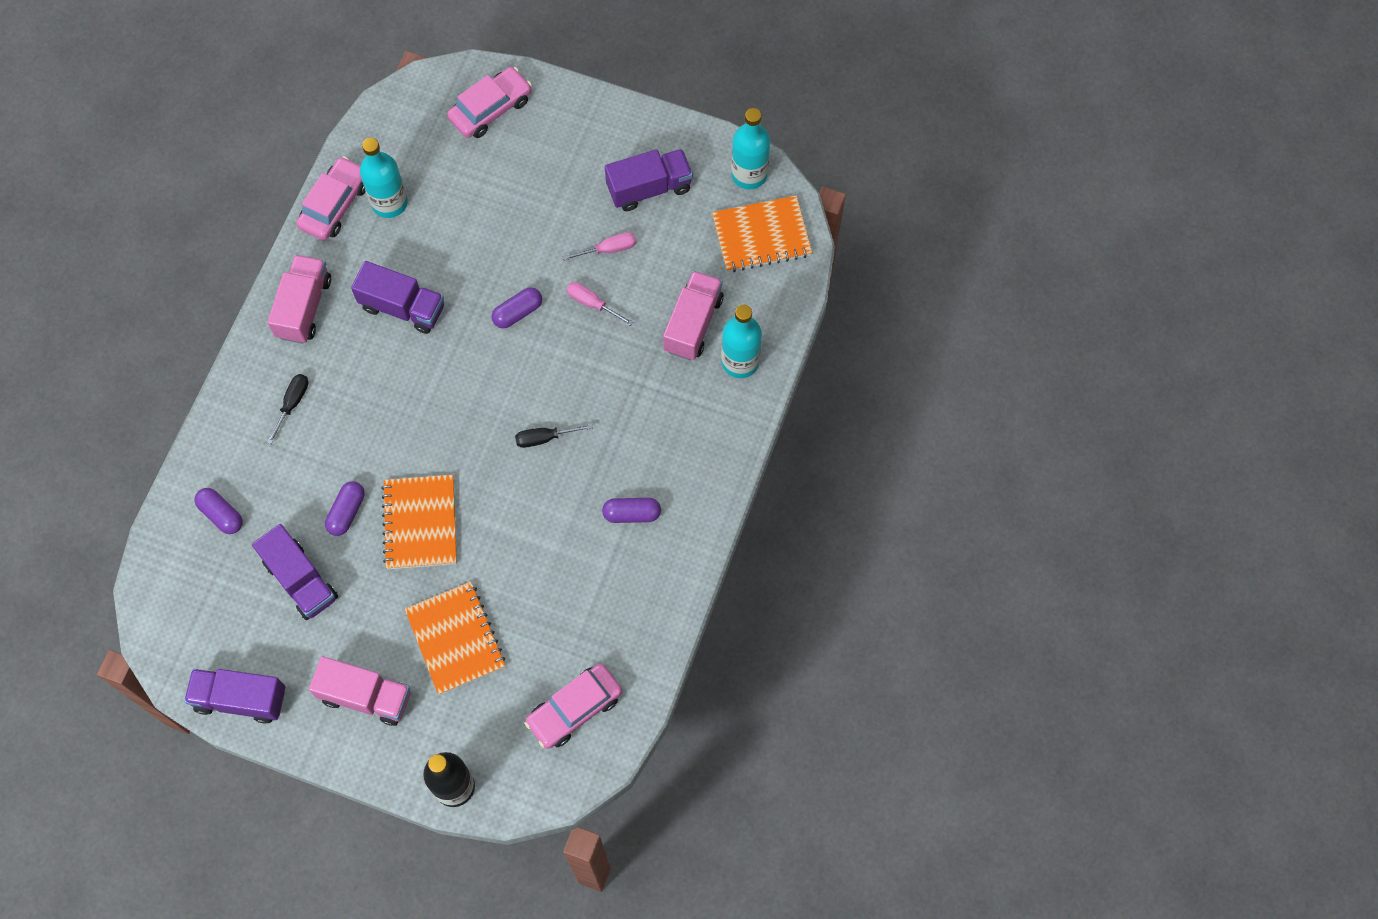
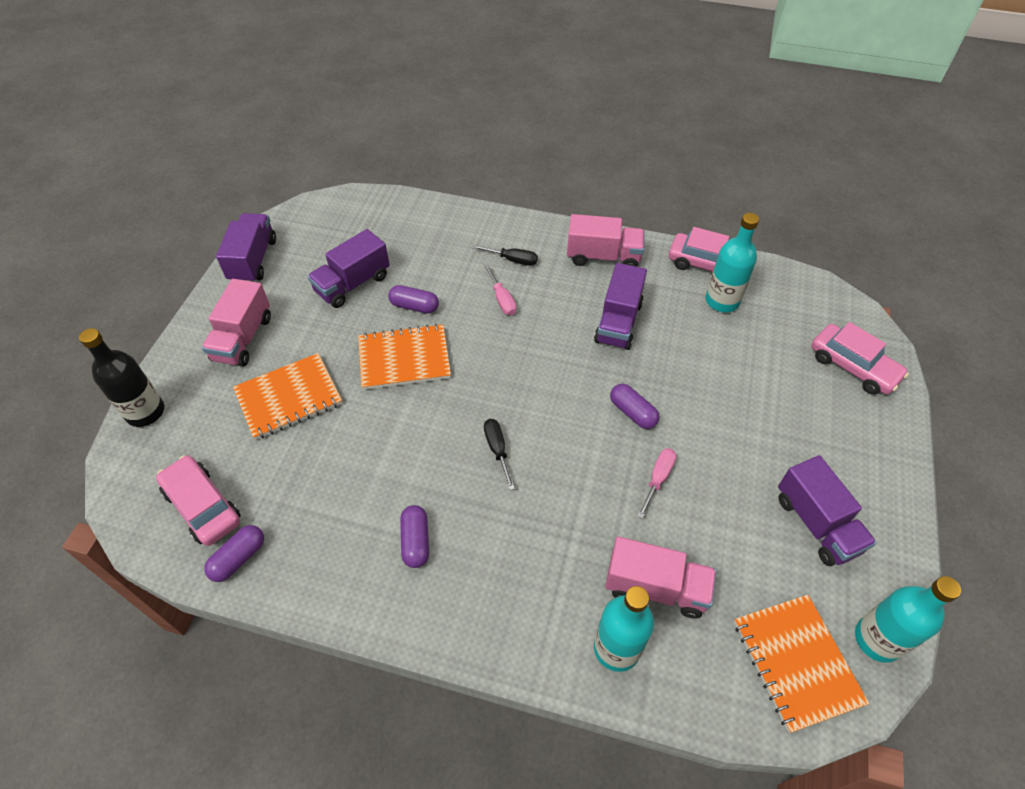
camera: 85 degrees right, 15 degrees down
(221, 514) = (411, 230): purple capsule -> purple capsule (239, 558)
(608, 249) = (727, 489): pink screwdriver -> pink screwdriver (502, 299)

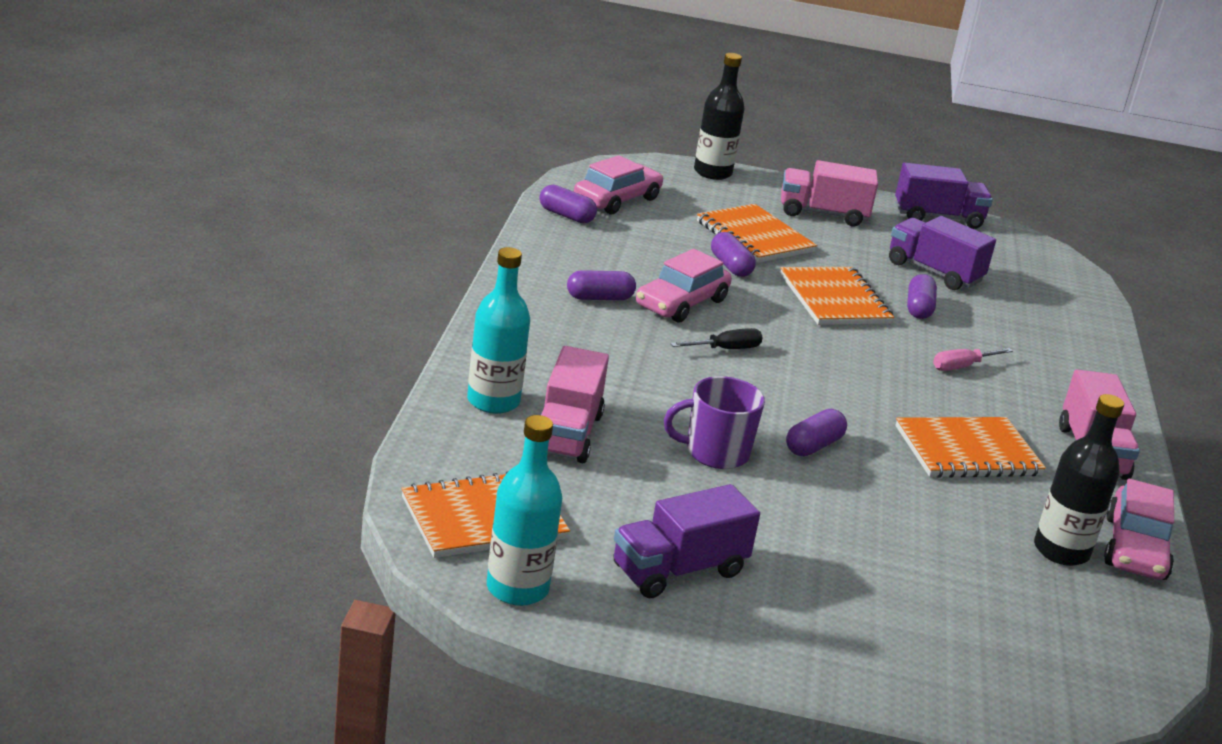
camera: 80 degrees right, 25 degrees down
(347, 425) = (730, 266): none -> purple capsule
(512, 260) = (1039, 379): black screwdriver -> none
(618, 322) = (967, 451): purple truck -> orange notebook
(658, 479) = (715, 453): pink screwdriver -> purple mug
(722, 301) = (1061, 551): turquoise bottle -> black bottle
(853, 367) = (984, 665): pink car -> pink car (681, 303)

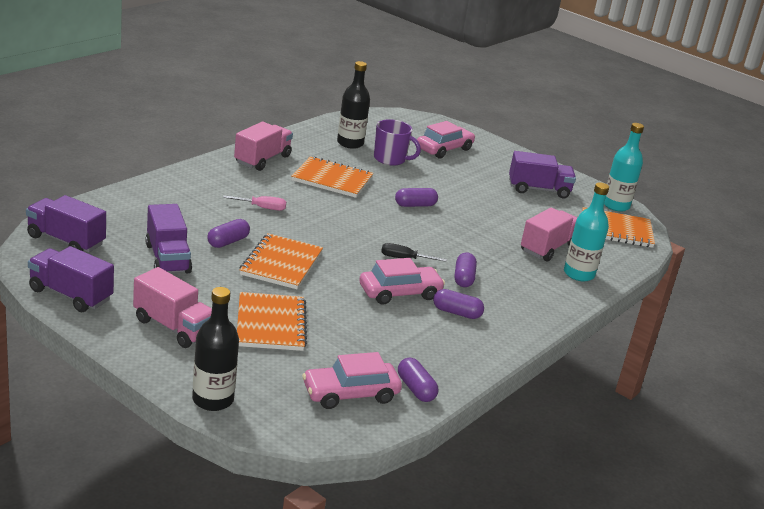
camera: 150 degrees left, 0 degrees up
(715, 453) = (473, 218): purple mug -> purple mug (390, 159)
(730, 266) = (326, 307): purple capsule -> purple capsule (463, 278)
(1037, 263) = (66, 240): none -> purple truck
(1135, 548) = (312, 134): pink car -> pink car (444, 149)

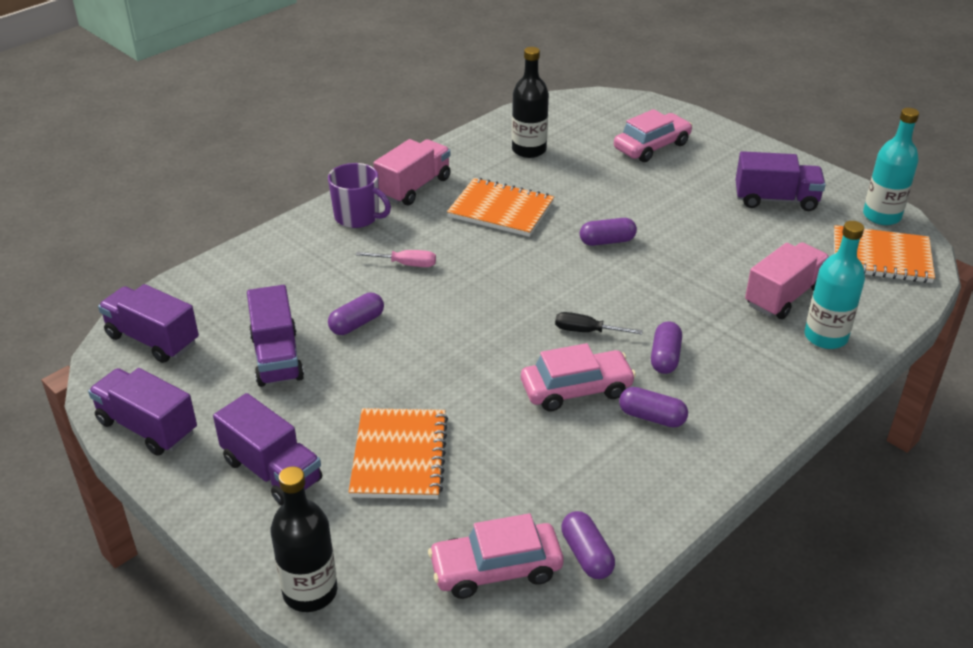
camera: 10 degrees right, 10 degrees up
(173, 327) = (272, 471): pink truck -> purple truck
(281, 264) = (422, 353): orange notebook -> none
(390, 159) = (580, 170): purple mug -> purple mug (358, 217)

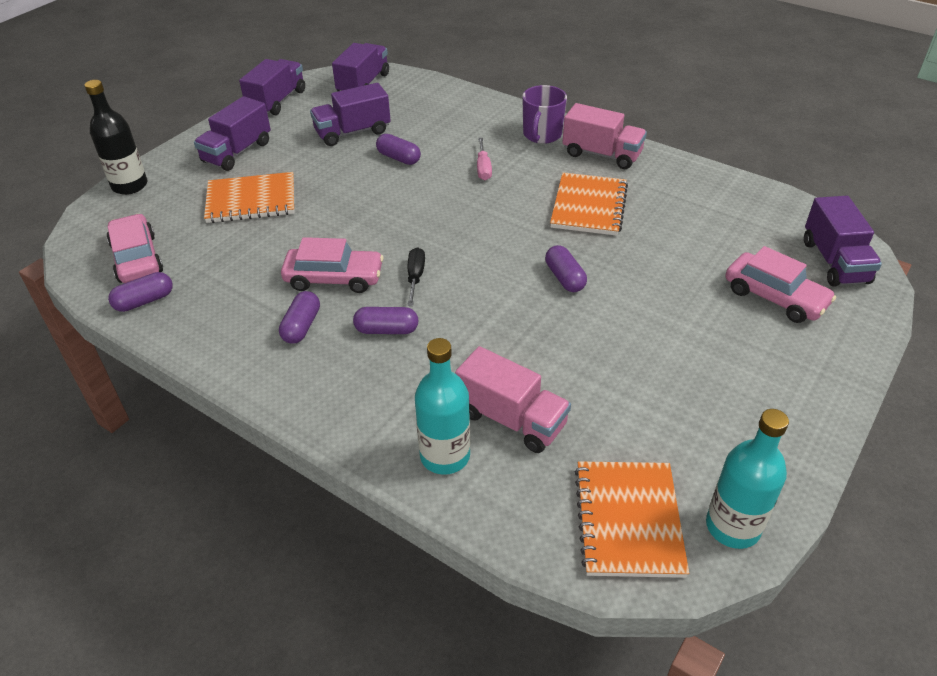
camera: 80 degrees right, 5 degrees up
(529, 150) = (708, 210): black bottle -> none
(576, 389) = (334, 278): pink car -> pink car turned 60 degrees counterclockwise
(776, 200) = (715, 411): purple truck -> purple truck (834, 262)

